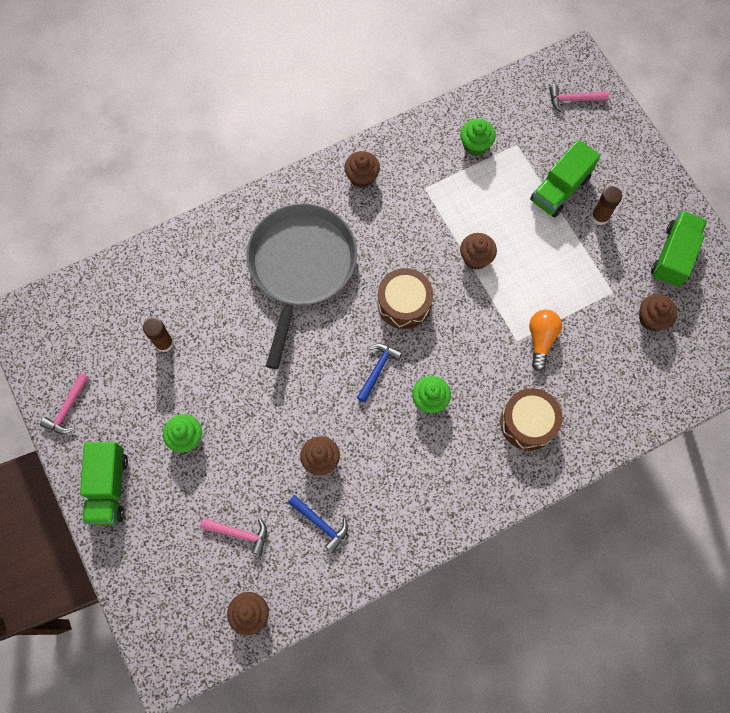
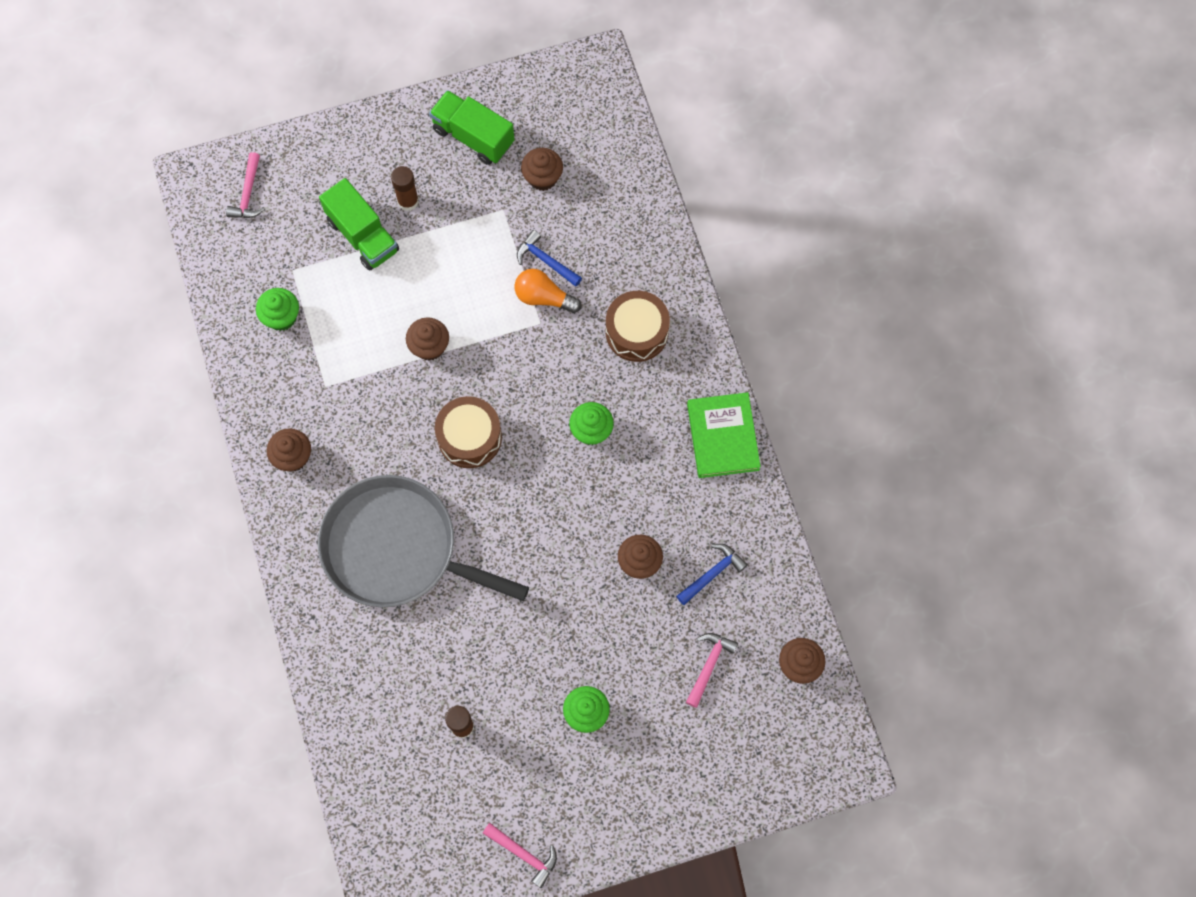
camera: 80 degrees left, 0 degrees up
(108, 487) = (630, 812): green truck -> none
(377, 369) = (544, 481): blue hammer -> blue hammer (545, 261)
(447, 513) = (723, 437): none -> green book

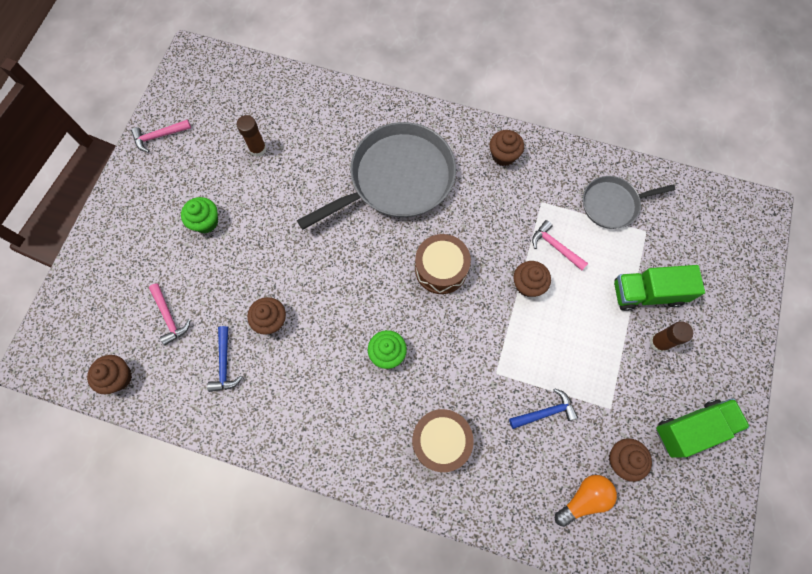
camera: 125 degrees right, 0 degrees up
(248, 194) = (727, 237): pink hammer -> pink hammer (555, 246)
(281, 317) = (612, 204): green cupcake -> grey pan
(544, 297) = (515, 390): orange light bulb -> orange light bulb (583, 499)
(723, 437) = (313, 446): green book -> none

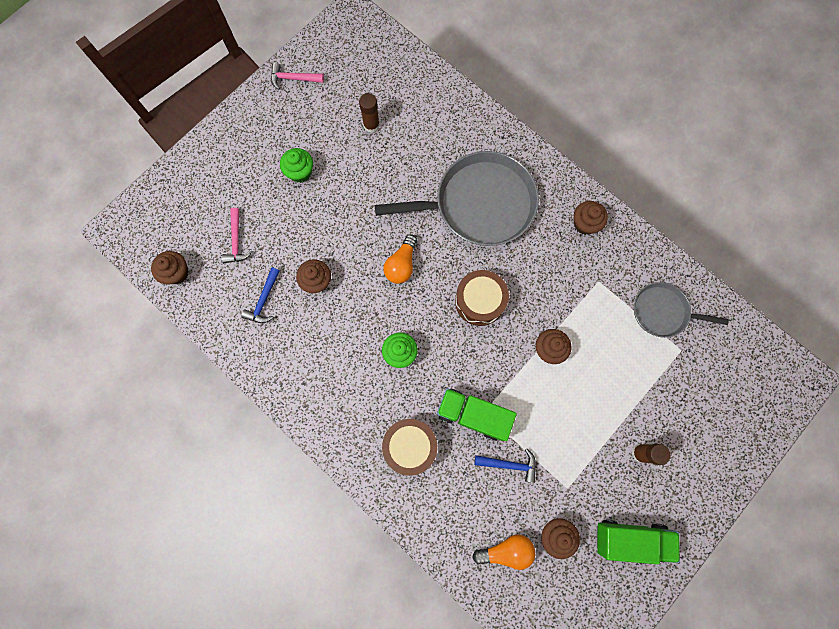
camera: 25 degrees right, 5 degrees up
(349, 267) = (401, 265): none -> orange light bulb
(555, 246) = (590, 327): pink hammer -> none
(647, 293) = (652, 405): green truck -> green truck (473, 415)

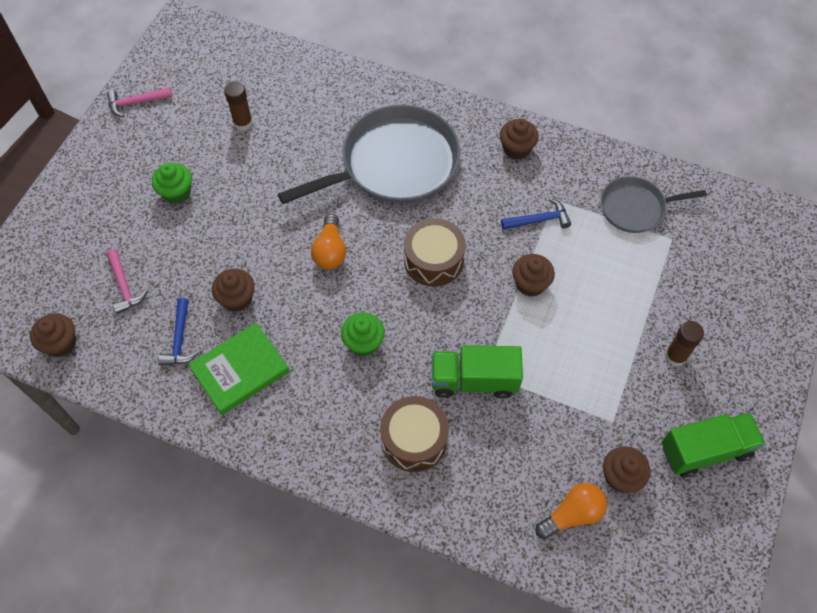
camera: 20 degrees left, 15 degrees down
(300, 342) = (240, 370): none -> green book
(509, 464) = (537, 419): blue hammer -> blue hammer (539, 220)

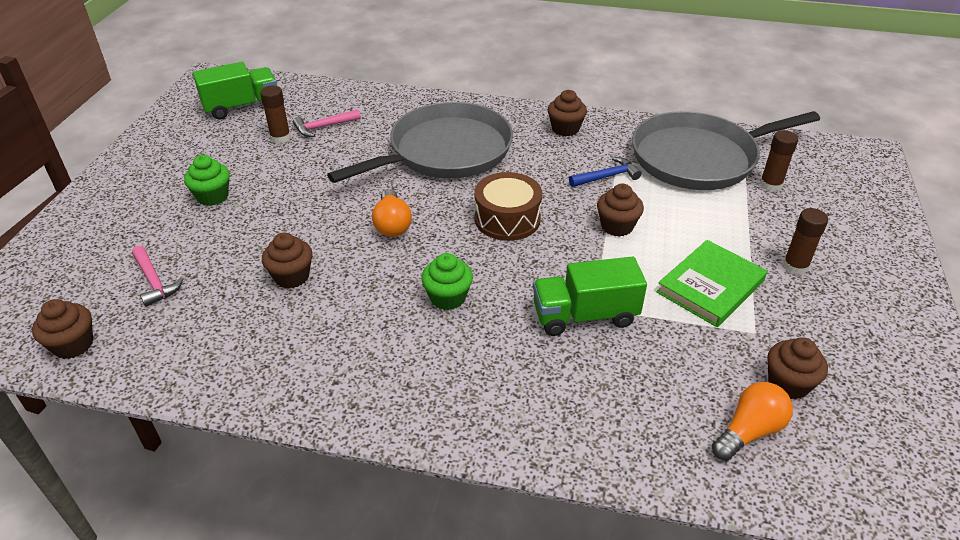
camera: 10 degrees left, 20 degrees down
(136, 103) = (163, 134): pink hammer -> pink hammer (323, 127)
(180, 339) = (226, 322): blue hammer -> none
(240, 370) = (304, 342): green book -> green book (710, 286)
(414, 439) = (532, 381): brown drum -> none
(635, 208) = (699, 158): grey pan -> grey pan, size x1.84
(692, 254) = (770, 185): none -> brown glue stick
(705, 450) = (870, 345): green truck -> green truck (241, 106)

